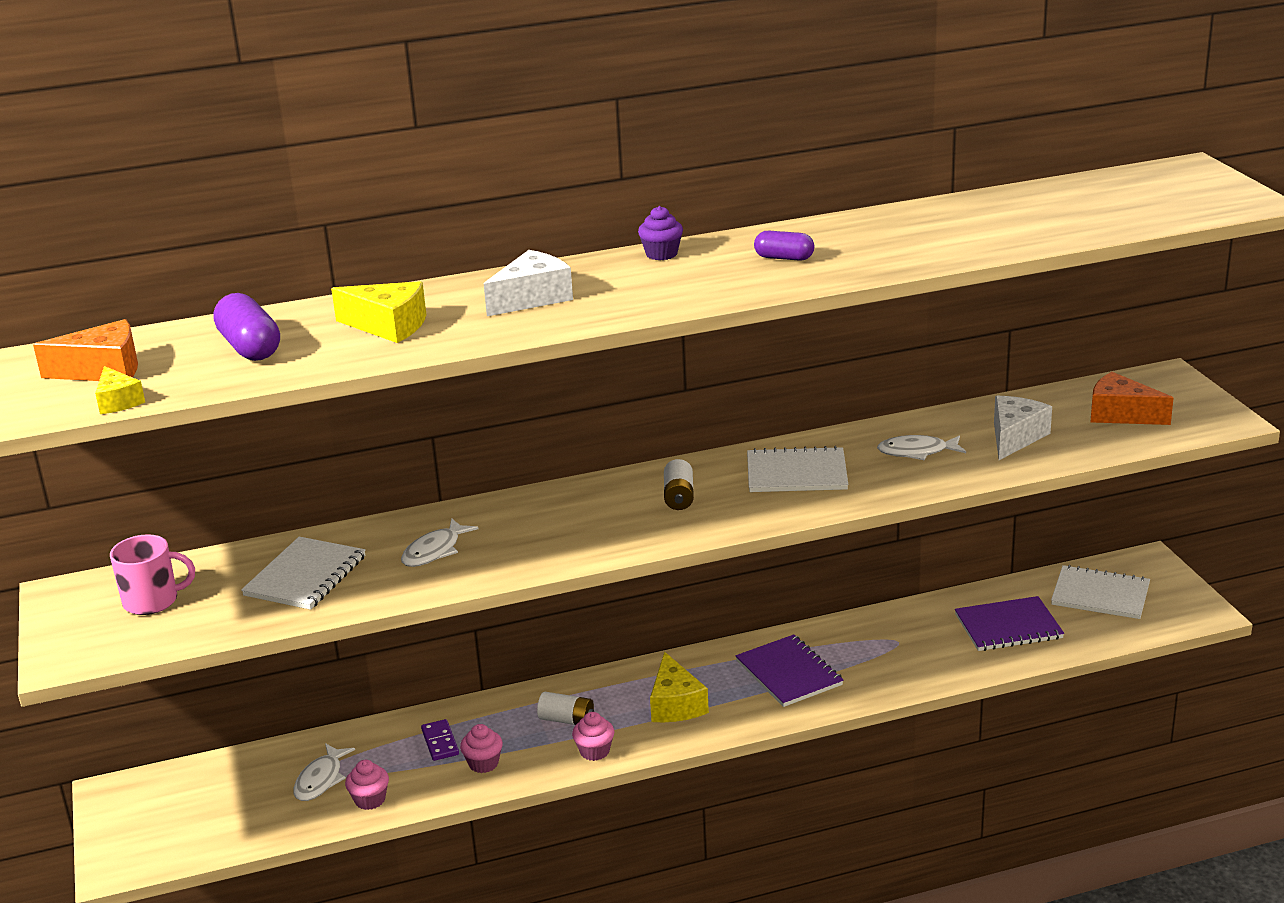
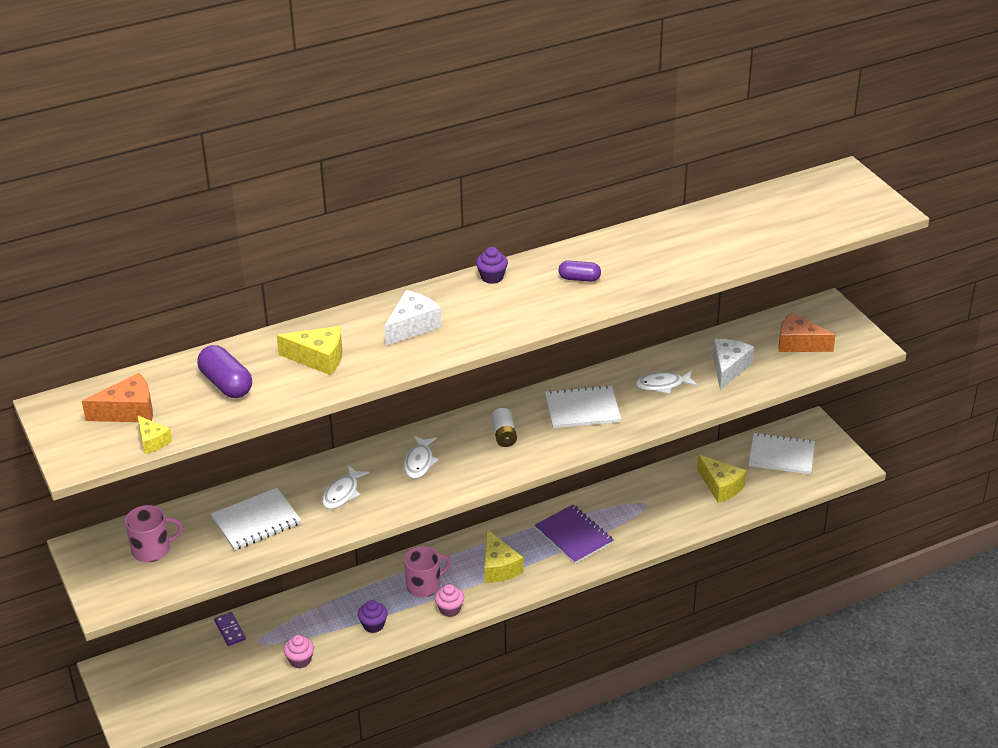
camera: 10 degrees left, 10 degrees up
(305, 576) = (256, 521): white notebook -> white notebook turned 45 degrees clockwise
(321, 780) = (260, 647): white fish -> white fish (419, 462)
(440, 742) = (338, 610): purple domino -> purple domino (230, 630)
(483, 763) = (373, 625): pink cupcake -> purple cupcake
(567, 720) = (424, 585): white battery -> pink mug
(1008, 626) = (721, 486): purple notebook -> yellow cheese

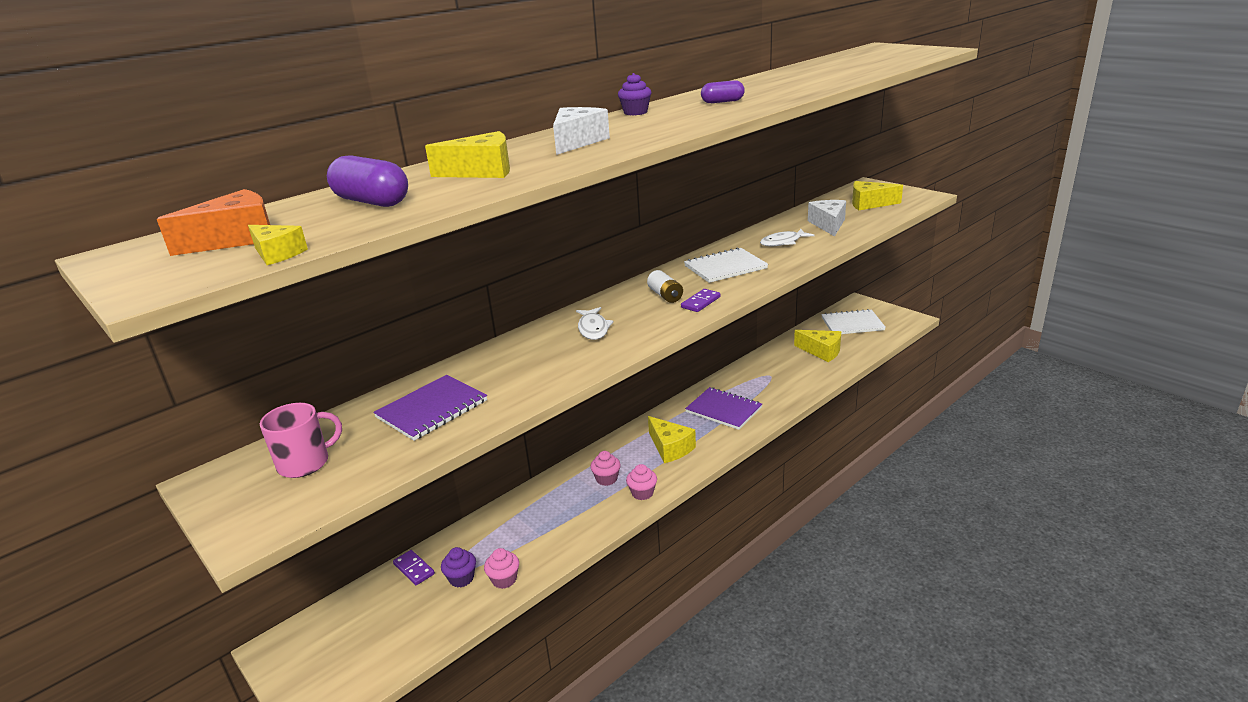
camera: 15 degrees left, 10 degrees down
(256, 521) = (432, 409): white notebook -> purple notebook
(342, 493) = (523, 367): white fish -> none
(373, 625) = (571, 526): purple cupcake -> purple cupcake (461, 578)
(424, 585) = (606, 479): pink mug -> pink cupcake
(530, 454) = (701, 302): none -> purple domino
(798, 343) = (869, 204): orange cheese -> yellow cheese

